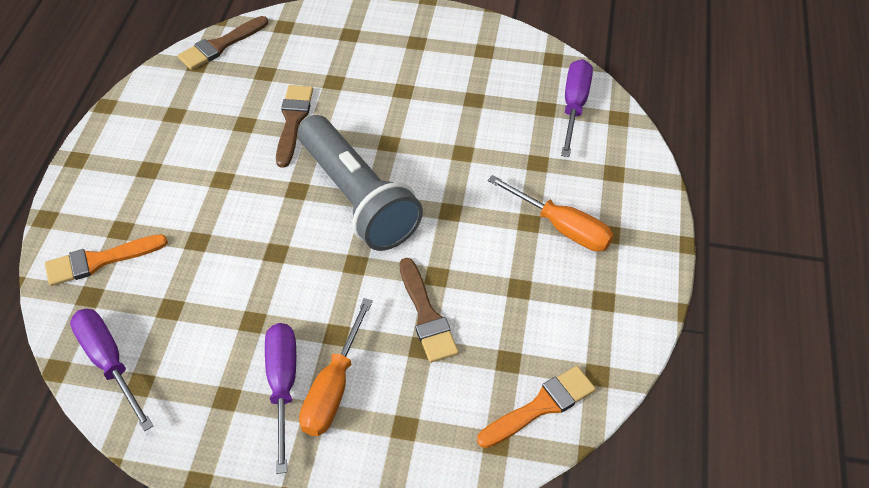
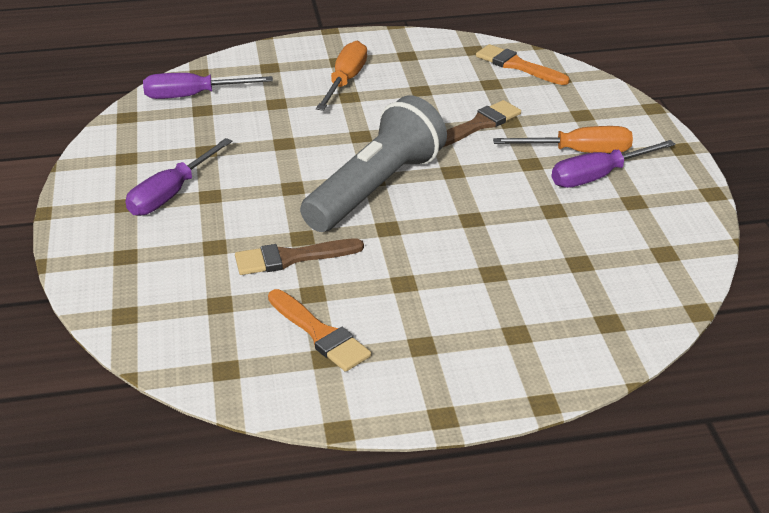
camera: 110 degrees left, 15 degrees down
(99, 261) = (565, 332): orange brush -> orange brush (320, 334)
(109, 362) = (662, 279): purple screwdriver -> purple screwdriver (171, 194)
(220, 45) = (181, 360): brown brush -> none

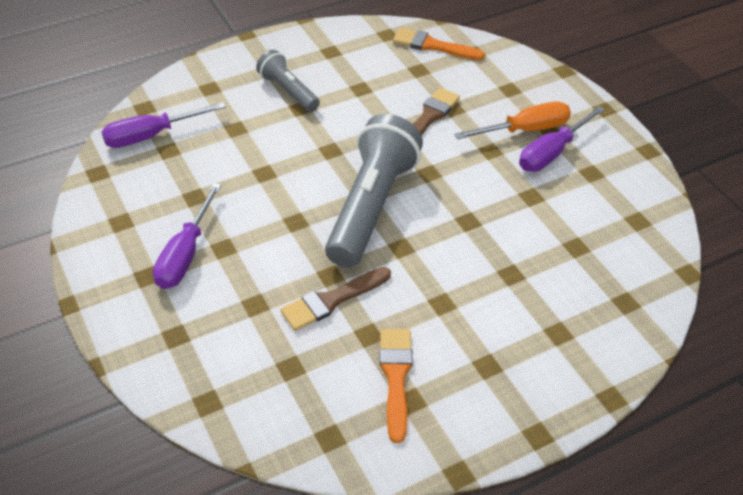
camera: 20 degrees left, 10 degrees up
(320, 334) = (396, 377): orange brush -> orange brush turned 120 degrees counterclockwise
(345, 81) = (288, 91): orange screwdriver -> grey flashlight

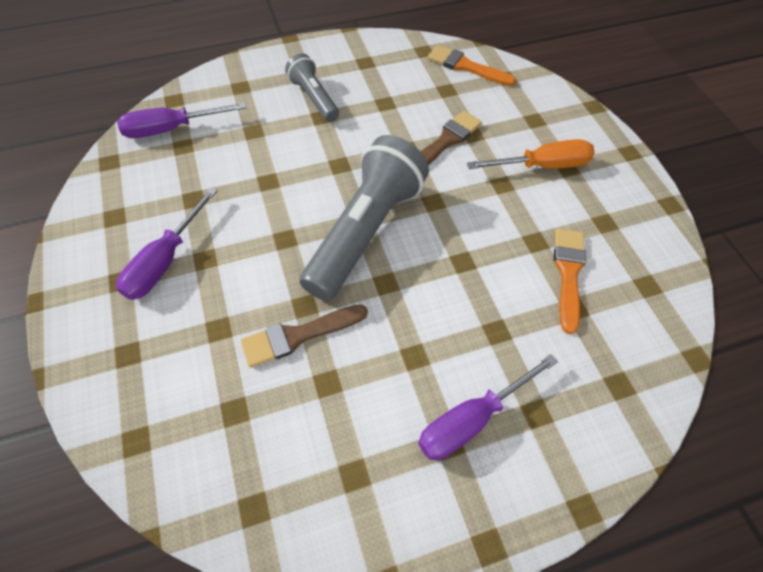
camera: 10 degrees right, 10 degrees up
(396, 377) = (344, 441): orange brush -> orange brush (568, 273)
(552, 153) = (566, 194): purple screwdriver -> purple screwdriver (472, 420)

